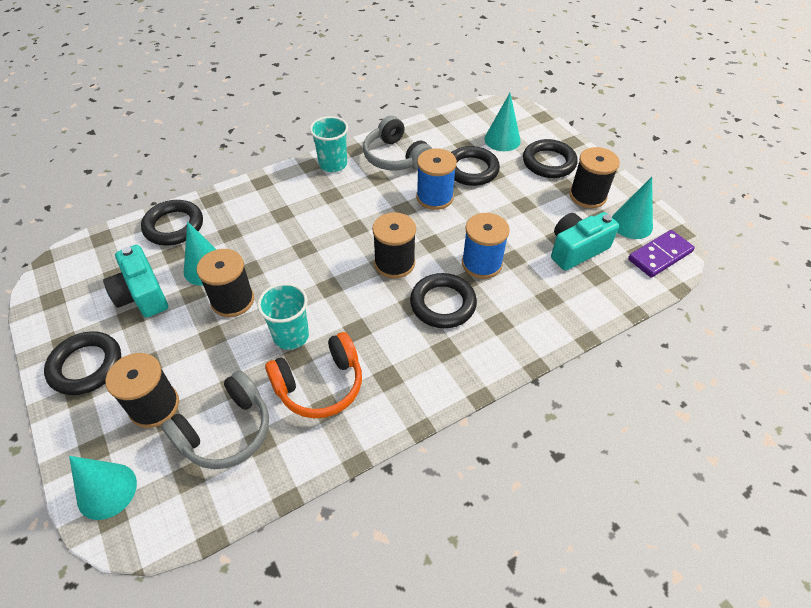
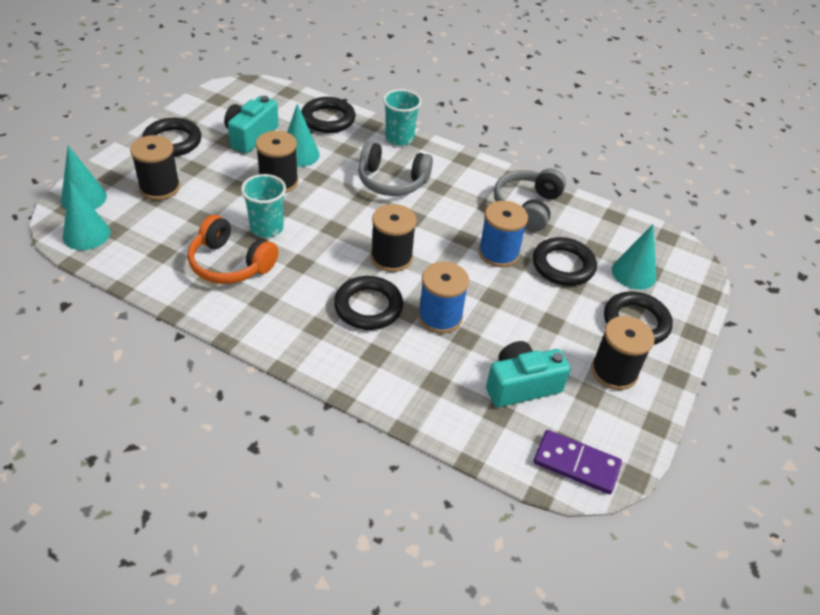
camera: 55 degrees right, 5 degrees down
(226, 431) = (159, 232): grey headphones -> grey headphones (392, 181)
(333, 164) = (478, 172): turquoise cup -> turquoise cup (399, 138)
(576, 250) = (521, 385): turquoise camera -> turquoise camera turned 45 degrees counterclockwise
(631, 224) = (605, 424): turquoise cone -> turquoise cone (86, 234)

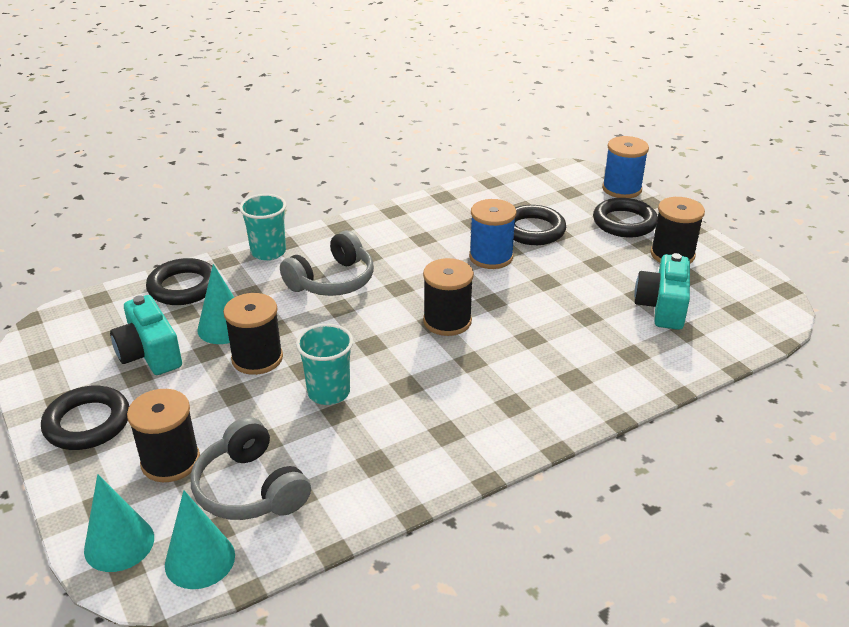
camera: 55 degrees left, 10 degrees down
(230, 264) = (366, 440): orange headphones -> none
(368, 307) = (507, 360): black ring -> none
(440, 317) = (550, 321): blue spool -> blue spool (621, 189)
(527, 207) = (442, 218): grey headphones -> grey headphones (250, 489)
(576, 464) = (761, 312): purple domino -> none
(634, 273) = (568, 201): turquoise cone -> none

